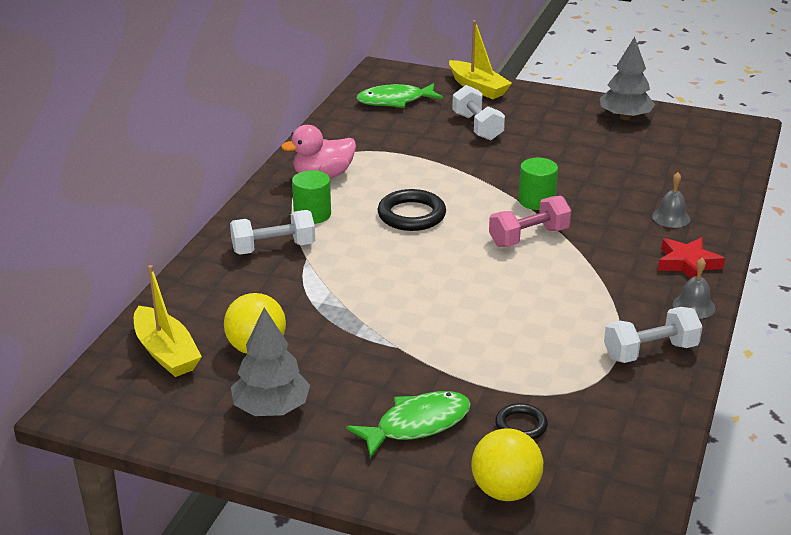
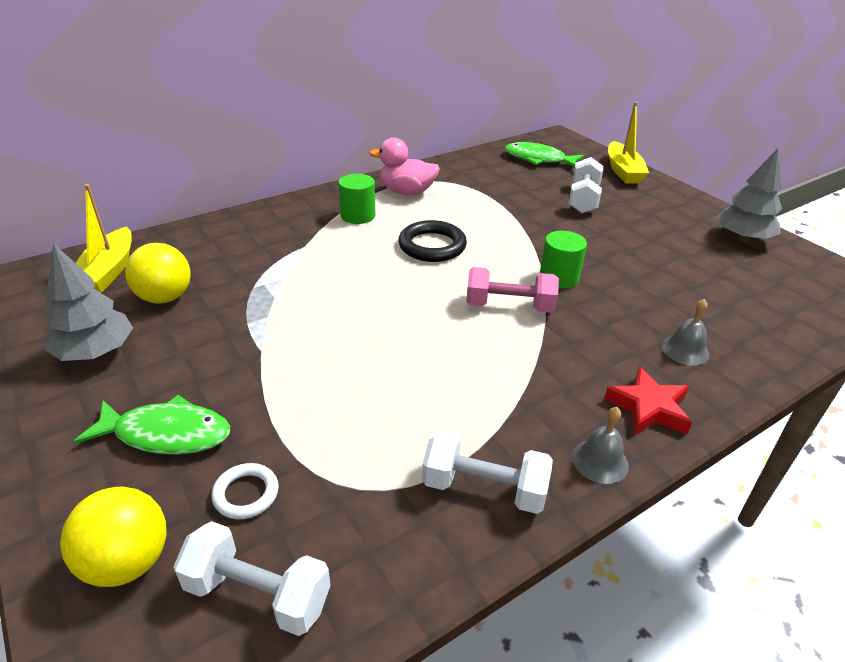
camera: 35 degrees right, 5 degrees up
(273, 248) = (294, 228): white dumbbell -> white dumbbell (258, 594)
(521, 425) = (246, 494): black ring -> white ring

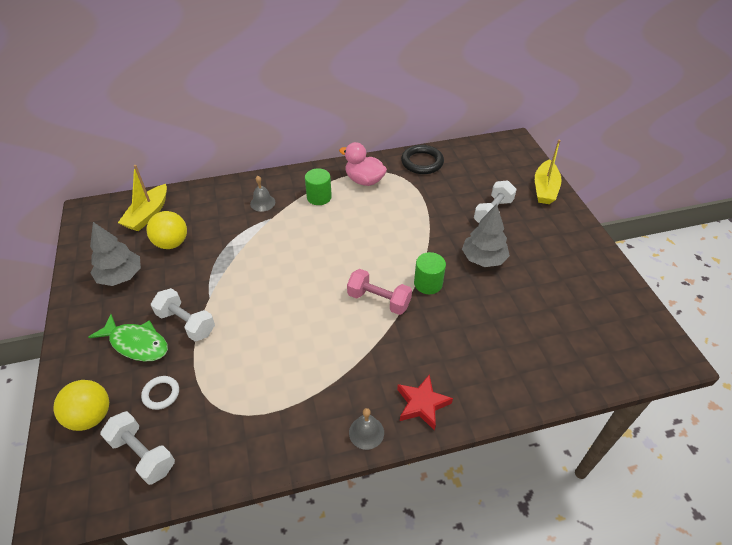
camera: 20 degrees right, 10 degrees up
(432, 246) = (355, 235): black ring -> black ring (422, 162)
(484, 488) = (288, 429): white dumbbell -> white dumbbell (186, 323)
(538, 159) = (482, 164): green fish -> none
(685, 350) = (478, 367): grey bell -> grey bell (262, 203)
(742, 238) = (597, 277): grey tree -> grey tree (483, 258)

